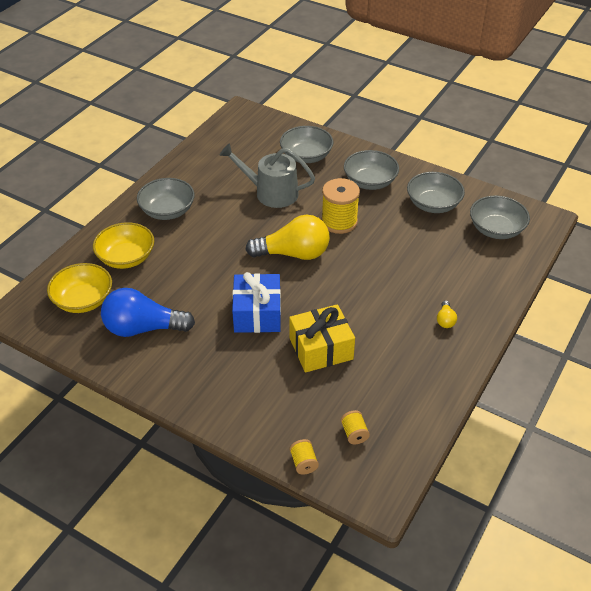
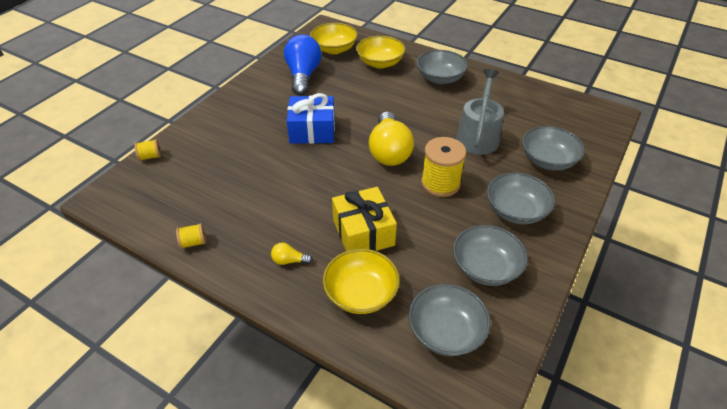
camera: 90 degrees right, 0 degrees up
(321, 348) = (266, 167): yellow gift -> yellow gift (363, 232)
(354, 433) = (168, 185): yellow spool -> yellow spool (193, 242)
(471, 274) = (361, 293): none -> yellow bowl

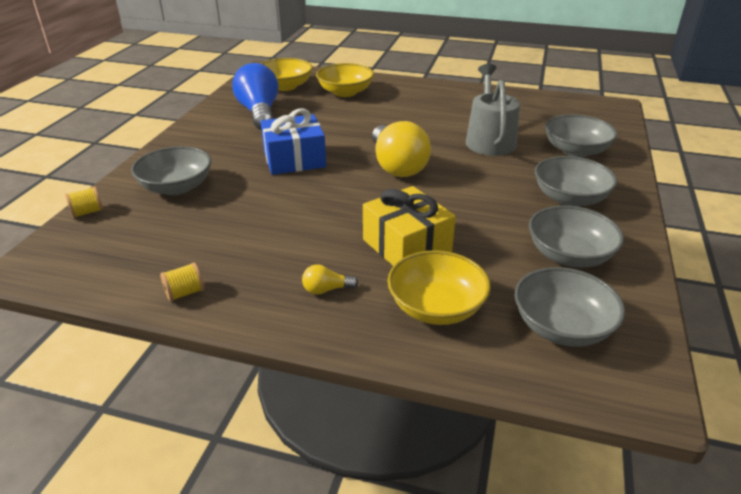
camera: 15 degrees left, 10 degrees down
(440, 78) = (419, 98): grey bowl -> grey bowl (176, 187)
(440, 183) = (472, 186): yellow spool -> none

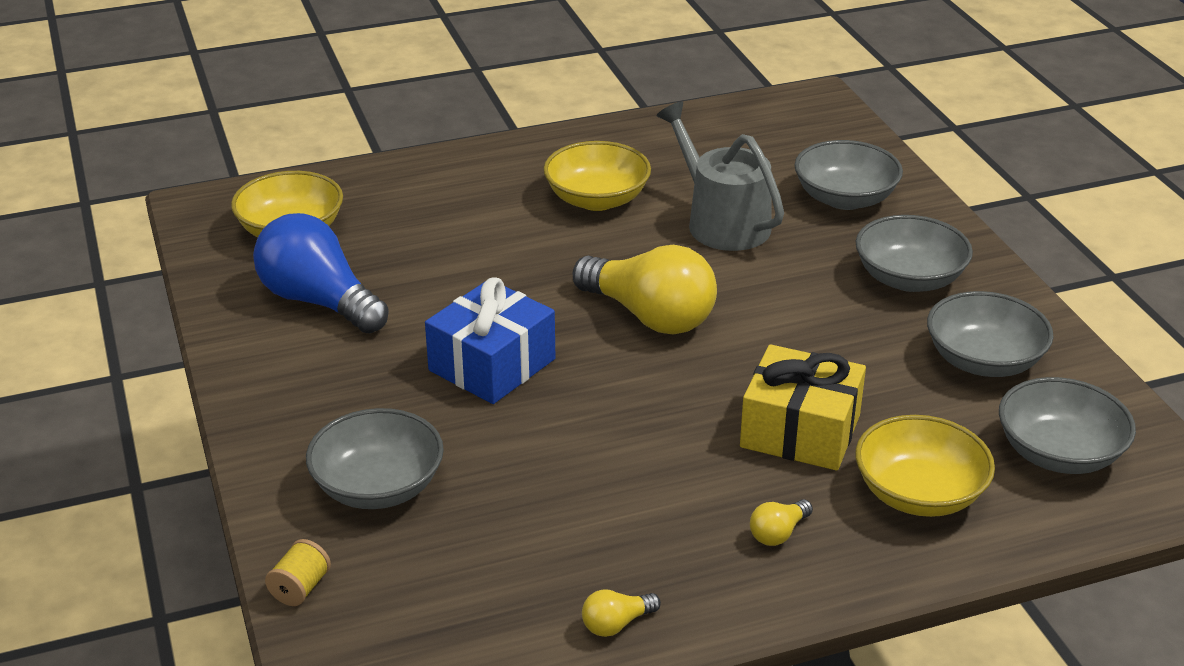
camera: 35 degrees left, 0 degrees up
(185, 293) = (616, 624): yellow spool -> yellow light bulb
(345, 92) = (409, 208): yellow bowl -> yellow bowl (597, 199)

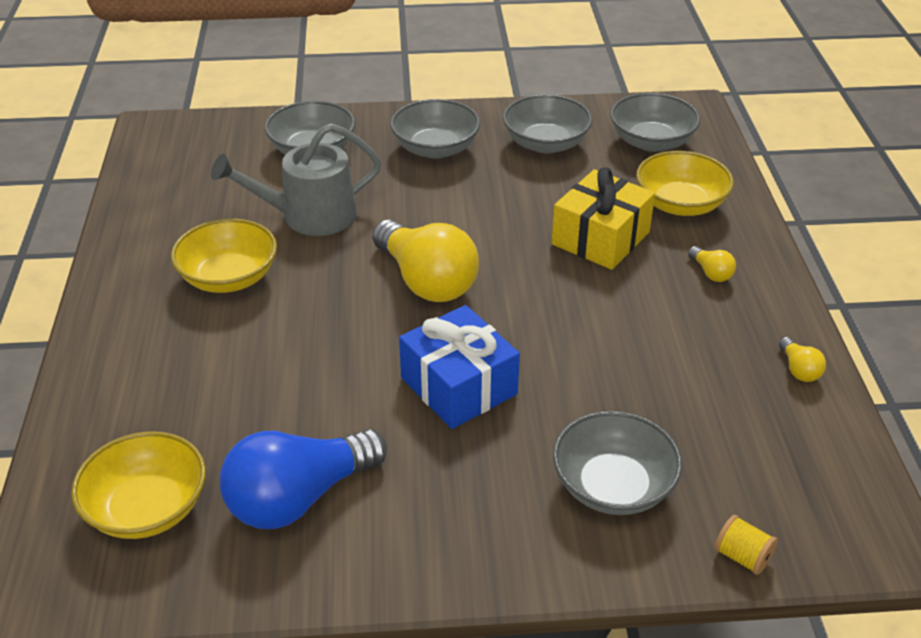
camera: 75 degrees left, 5 degrees up
(650, 316) = (426, 281): yellow light bulb -> yellow light bulb turned 90 degrees clockwise

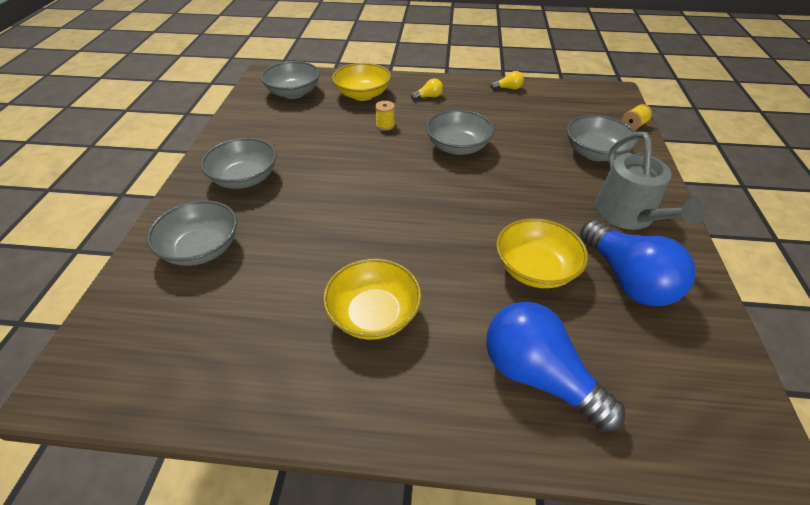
camera: 80 degrees left, 5 degrees up
(147, 404) = (538, 376): none -> blue light bulb
(147, 508) = (656, 372): yellow bowl -> yellow bowl (535, 269)
(309, 216) = (303, 256): grey watering can -> grey watering can (628, 215)
(426, 281) = (409, 199): yellow light bulb -> none
(458, 386) = (518, 197): blue gift -> none
(546, 143) = (270, 130): grey bowl -> grey bowl (458, 147)
(600, 238) = (385, 125): yellow gift -> yellow spool

